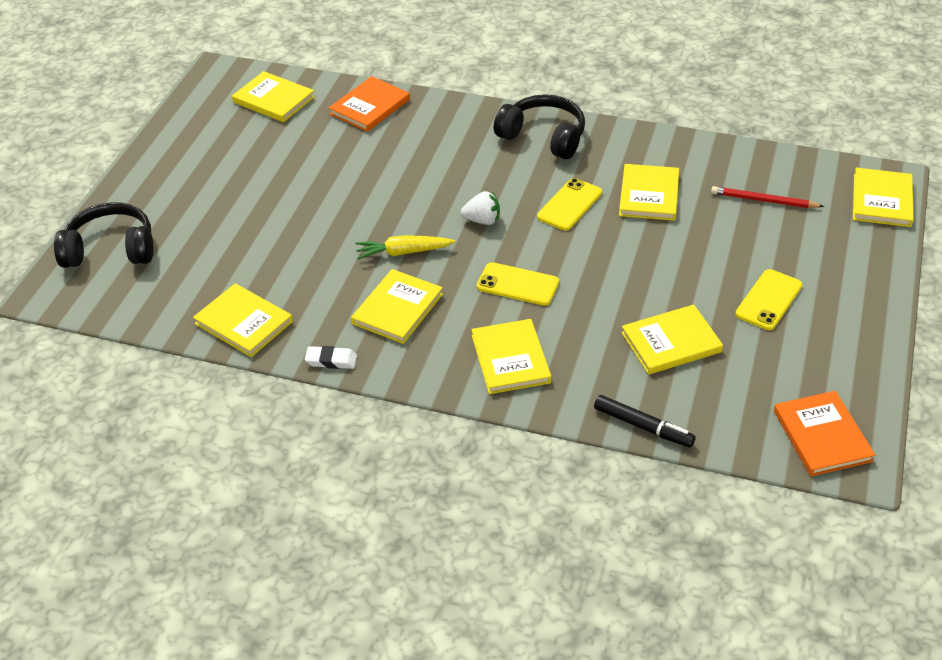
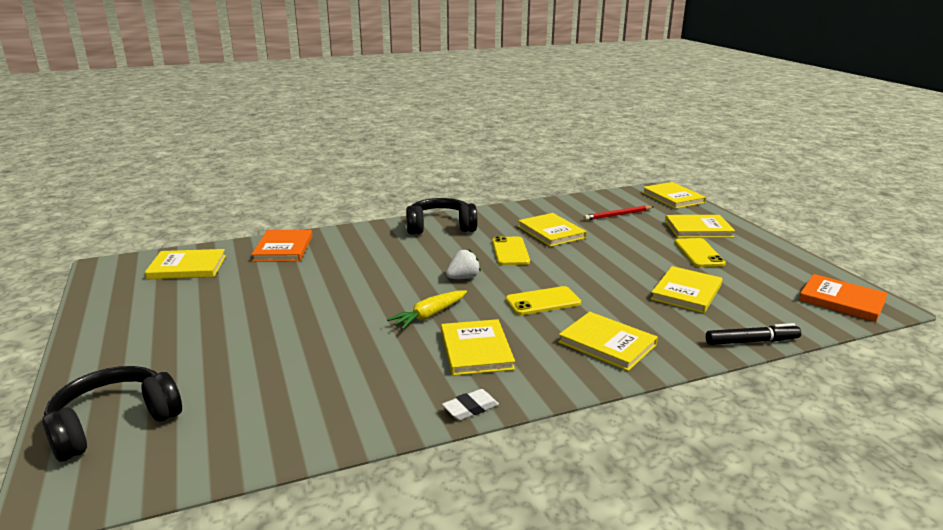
camera: 40 degrees left, 20 degrees down
(244, 322) = (346, 418): yellow book -> yellow book (698, 229)

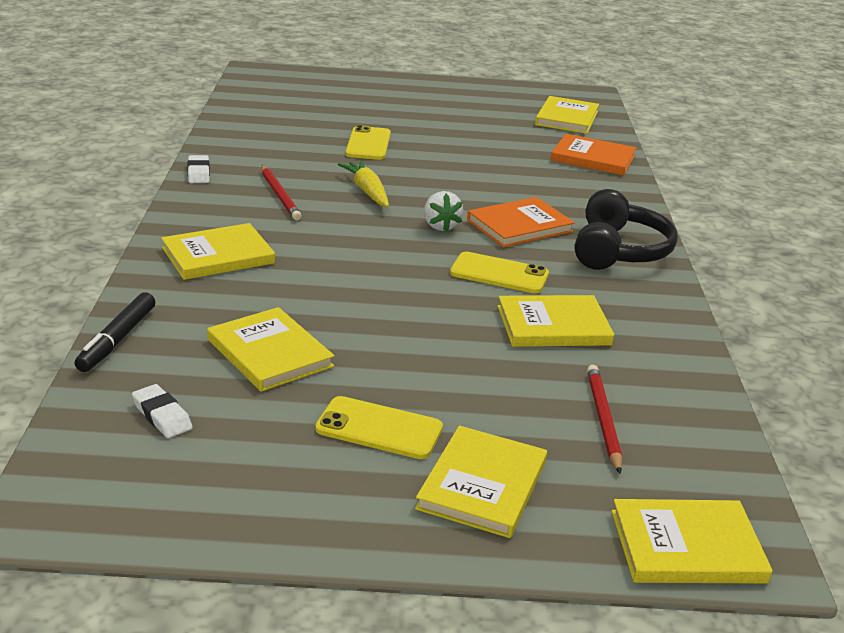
camera: 110 degrees right, 5 degrees up
(114, 423) = (317, 83): black headphones -> none
(476, 350) = (280, 195): yellow book -> red pencil
(543, 301) = (341, 252): yellow phone -> yellow phone (368, 144)
(781, 303) = (162, 416): none -> white eraser
(841, 300) = (104, 481): orange book -> orange book (519, 226)

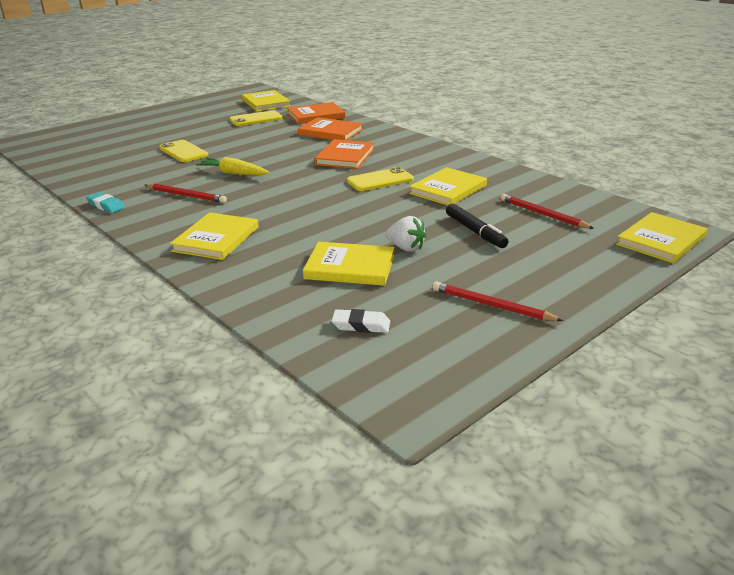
camera: 40 degrees left, 0 degrees up
(117, 340) = (251, 307): black marker -> black marker (475, 232)
(198, 173) = (106, 206): white eraser -> turquoise eraser
(312, 480) = (492, 305): none -> red pencil
(379, 428) = (471, 268): yellow phone -> yellow phone (256, 119)
(440, 226) = (308, 173): white strawberry -> white strawberry (406, 248)
(482, 485) = (556, 264): yellow book -> none
(566, 187) = (330, 132): none -> orange book
(618, 251) = (409, 148): black headphones -> none

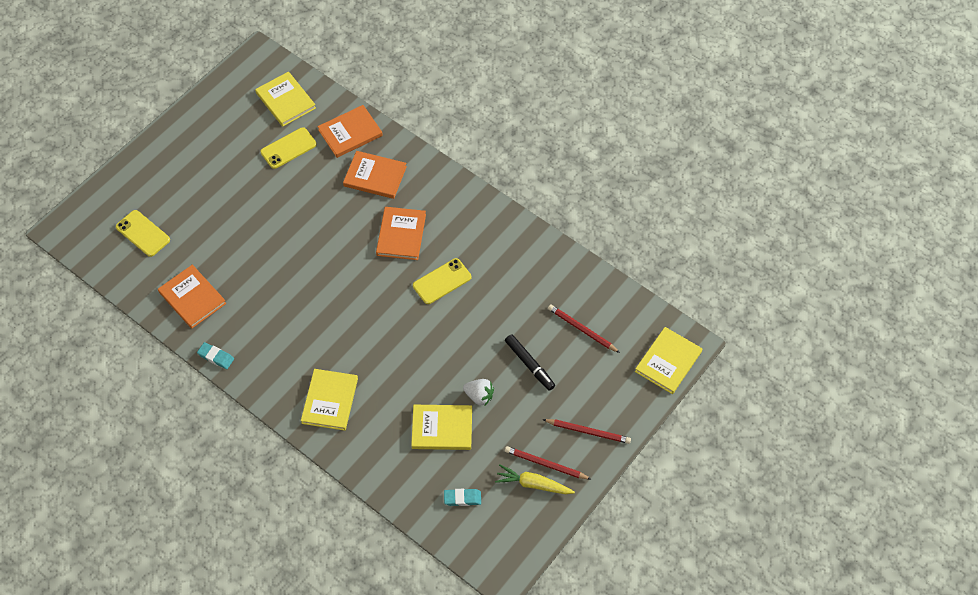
camera: 10 degrees left, 30 degrees up
(110, 175) = (192, 298): none -> orange book
(183, 152) = (241, 239): yellow phone -> yellow phone (143, 233)
(186, 195) = (278, 330): red pencil -> red pencil (588, 431)
(233, 173) = (306, 282): yellow carrot -> yellow carrot (533, 484)
(361, 325) = (462, 498): white eraser -> turquoise eraser
(448, 189) = (503, 293): yellow book -> none

